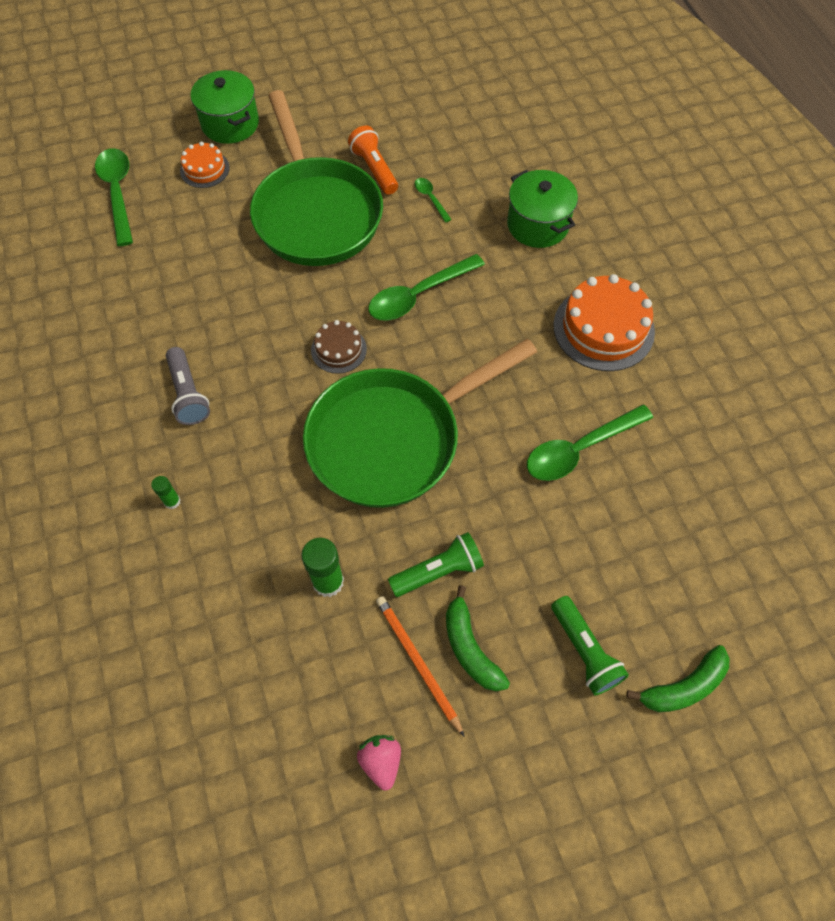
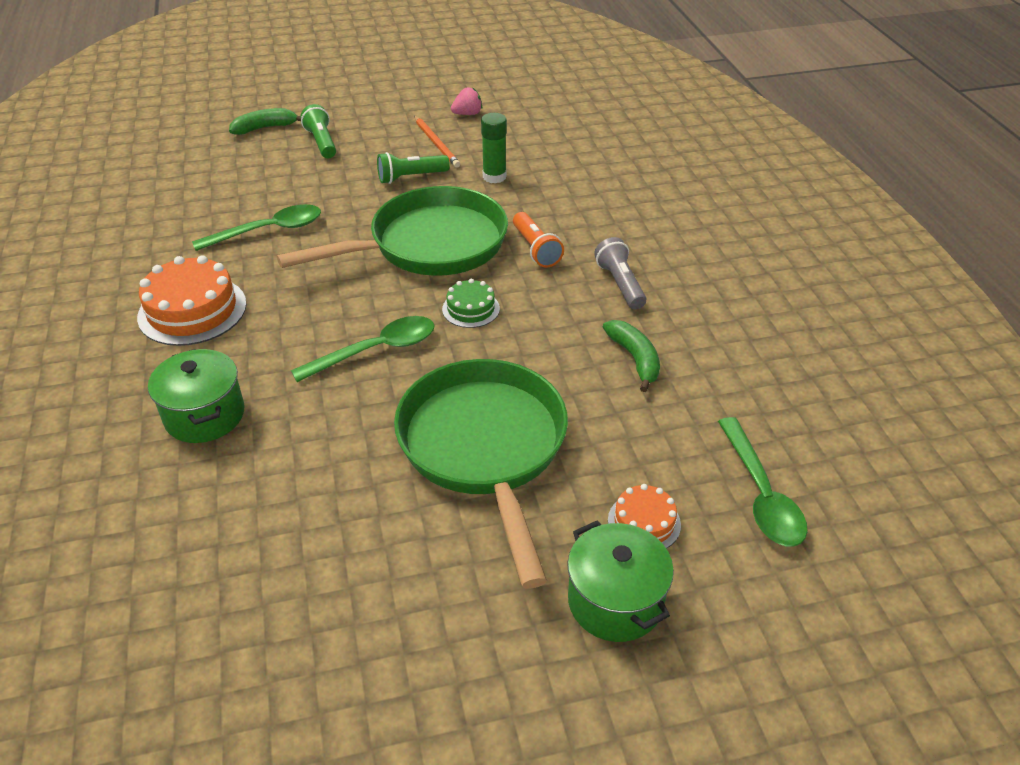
camera: 175 degrees left, 20 degrees down
(172, 501) = (620, 220): green glue stick -> none
(338, 349) = (471, 309): brown cake -> green cake
(374, 169) = (395, 505): orange flashlight -> orange flashlight (536, 249)
(381, 761) = (467, 114): pink strawberry -> pink strawberry turned 105 degrees counterclockwise
(430, 198) = (328, 457): green spoon -> none
(470, 647) = (399, 147): green banana -> green banana (635, 359)

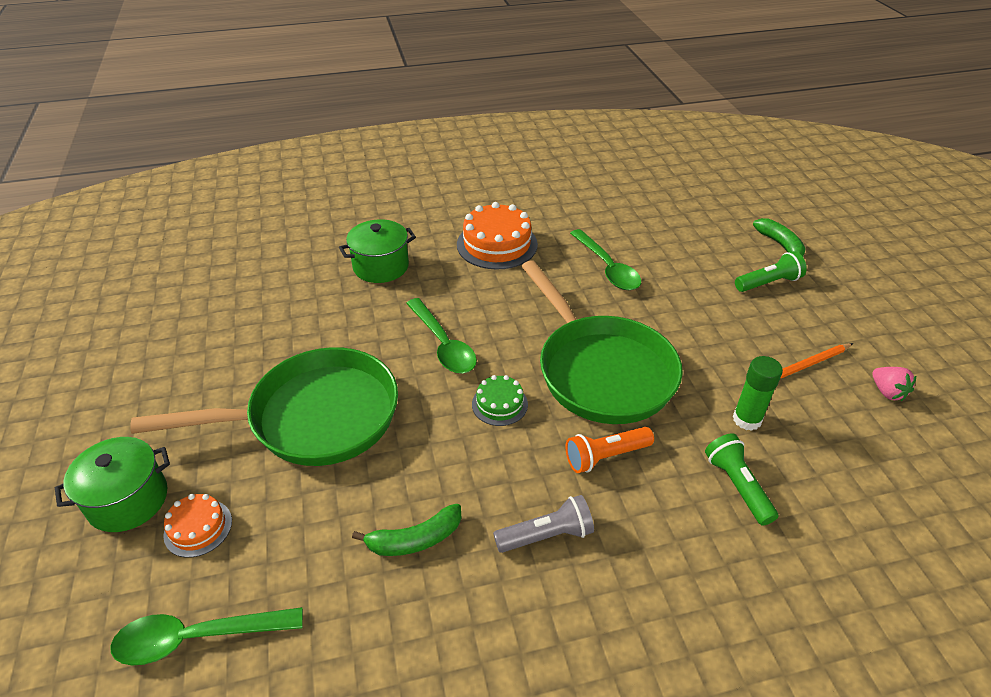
camera: 90 degrees right, 0 degrees up
(410, 177) = (723, 350): green flashlight -> green flashlight (737, 485)

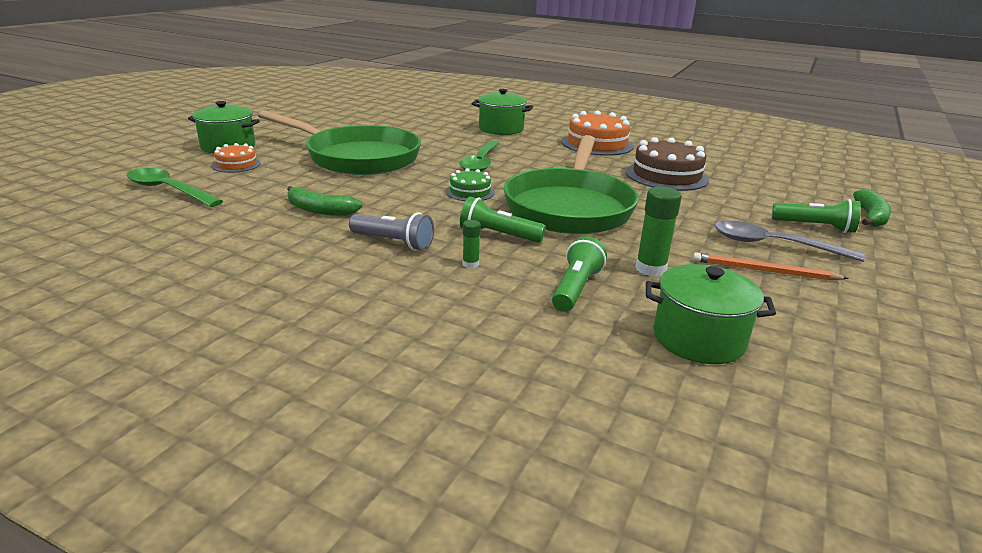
camera: 40 degrees right, 15 degrees down
(605, 456) = (498, 235): orange flashlight -> green flashlight
(607, 268) = (666, 176): green spoon -> brown cake
(639, 515) = (470, 264): none -> green glue stick
(773, 327) = (773, 245): none -> grey spoon
(858, 483) = (698, 339): none -> green pot
(887, 392) = (840, 317): pink strawberry -> none

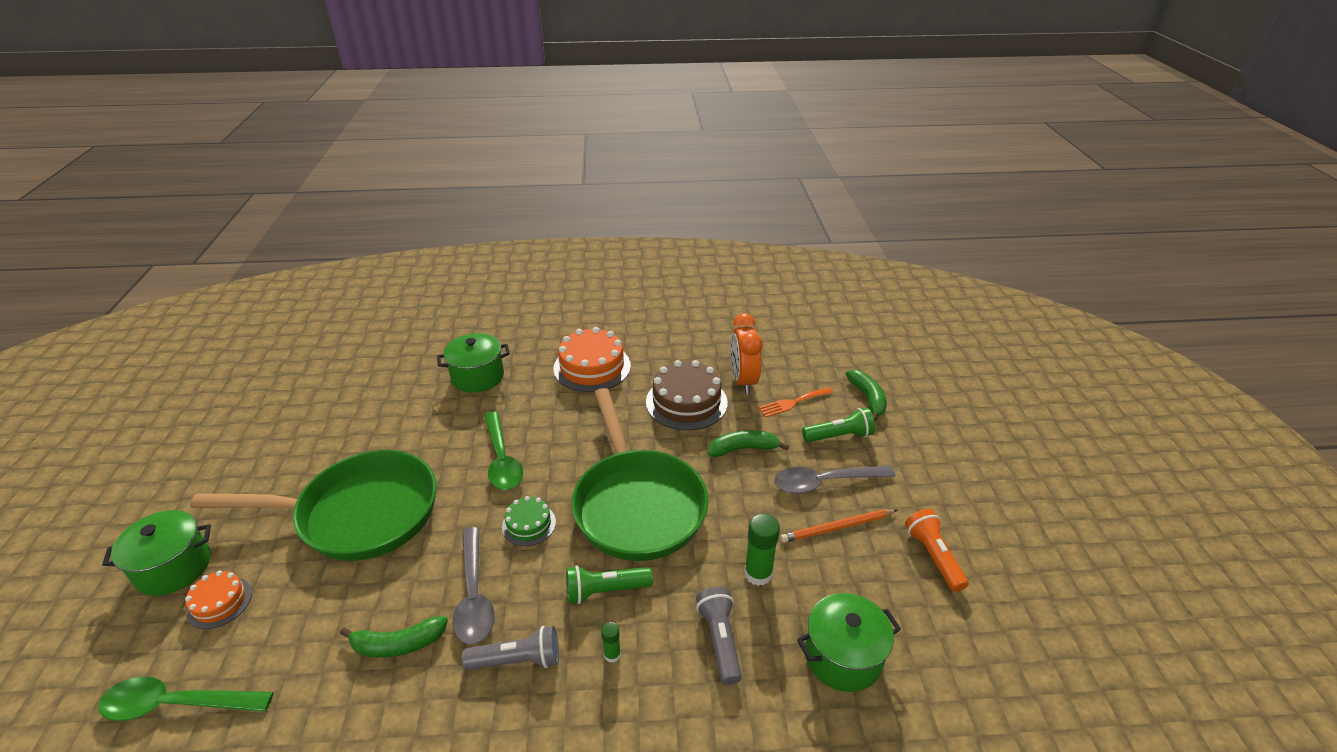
camera: 30 degrees left, 10 degrees up
(395, 208) = (474, 595): none -> grey spoon
(576, 288) = (720, 640): green flashlight -> grey flashlight
(700, 208) = (743, 449): none -> green banana
(734, 179) = (743, 381): none -> orange clock
(777, 199) = (792, 403): none -> orange fork
(872, 319) = (933, 556): none -> orange flashlight

